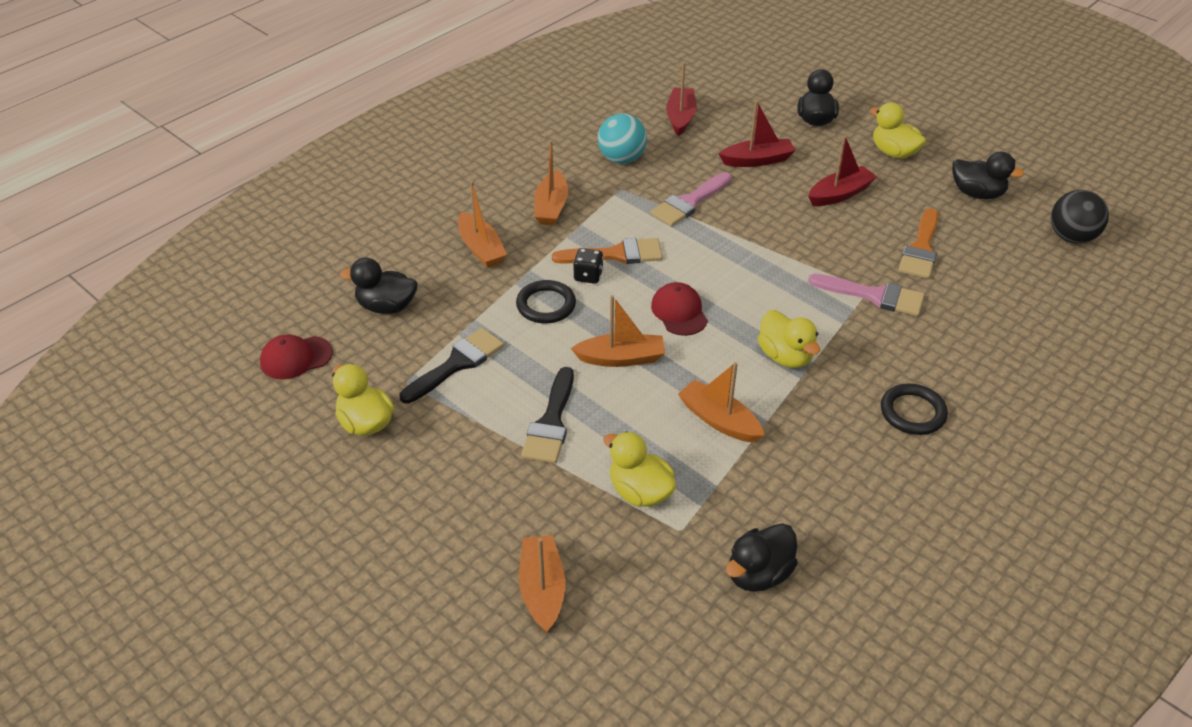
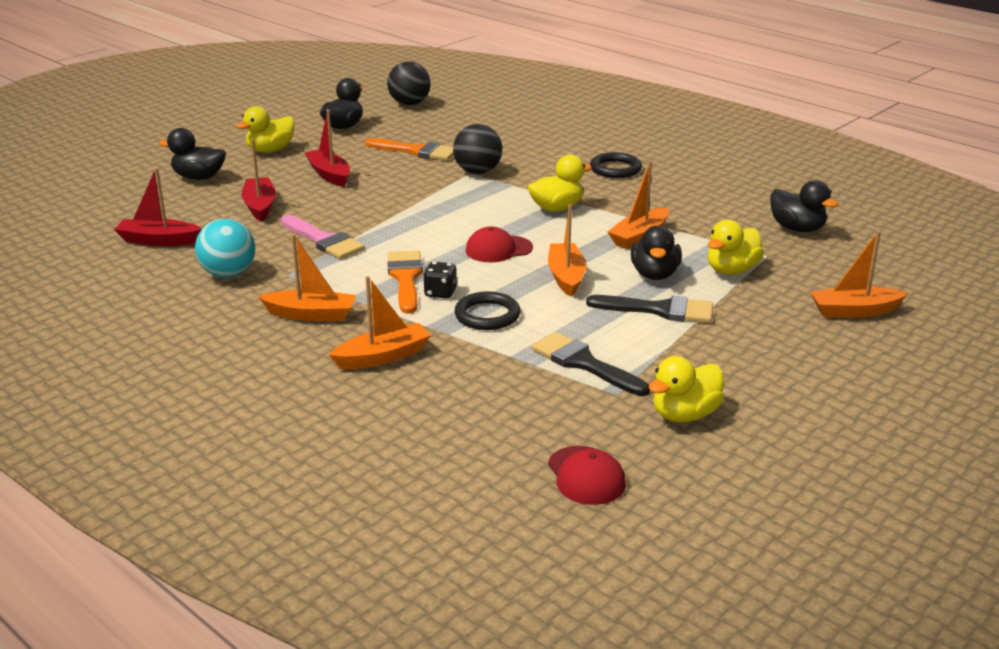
camera: 90 degrees left, 15 degrees down
(386, 306) = (488, 416): black duck -> black duck (654, 274)
(874, 296) = (477, 172): pink brush -> black ball

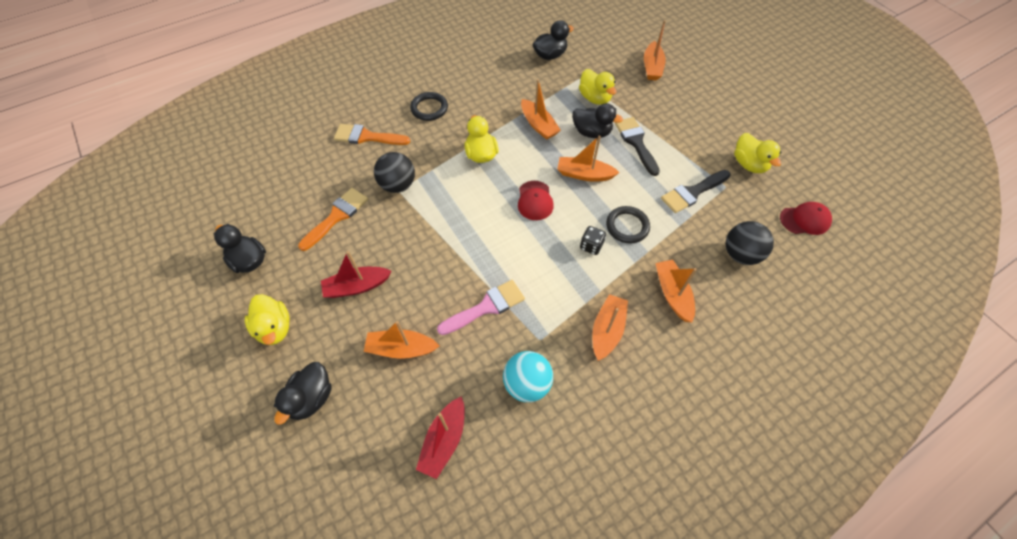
camera: 75 degrees left, 30 degrees up
(260, 206) = (401, 348): red boat -> orange boat
(406, 278) = (565, 262): orange brush -> orange brush (367, 137)
(409, 104) = (224, 202): black ball -> black ball (740, 254)
(659, 310) = (636, 143): black brush -> black brush turned 45 degrees counterclockwise

